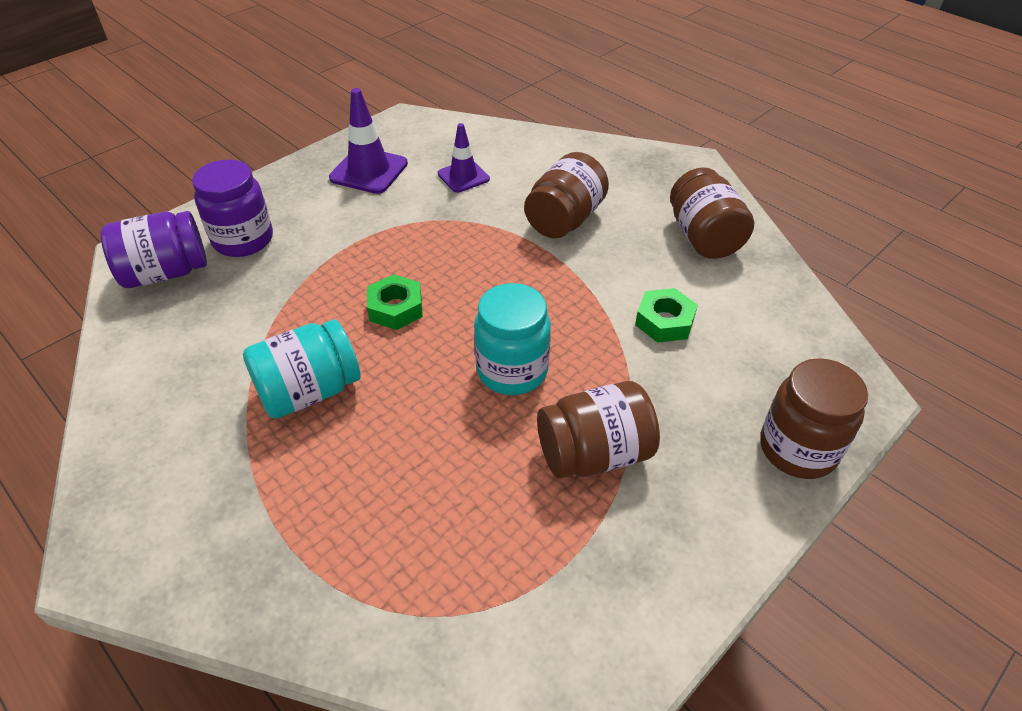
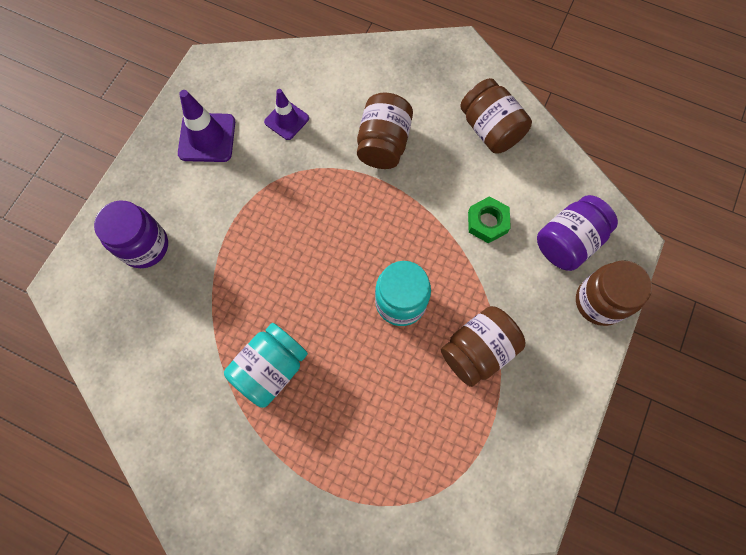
camera: 20 degrees left, 25 degrees up
(165, 273) = (103, 299): purple jar -> purple jar (568, 242)
(396, 308) = (296, 274): green nut -> none

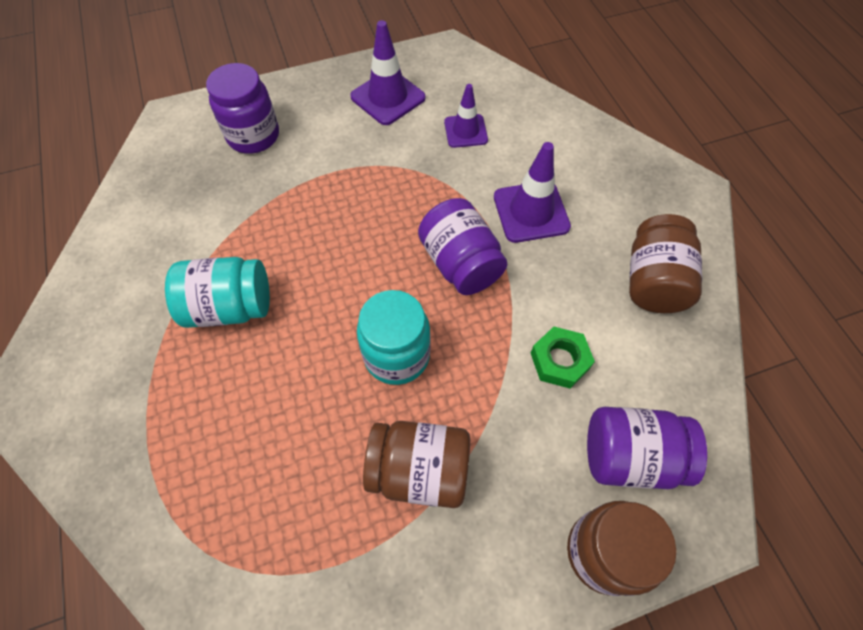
camera: 45 degrees right, 10 degrees down
(377, 213) = (460, 263): none -> purple jar
(383, 143) = (531, 212): brown jar -> purple traffic cone

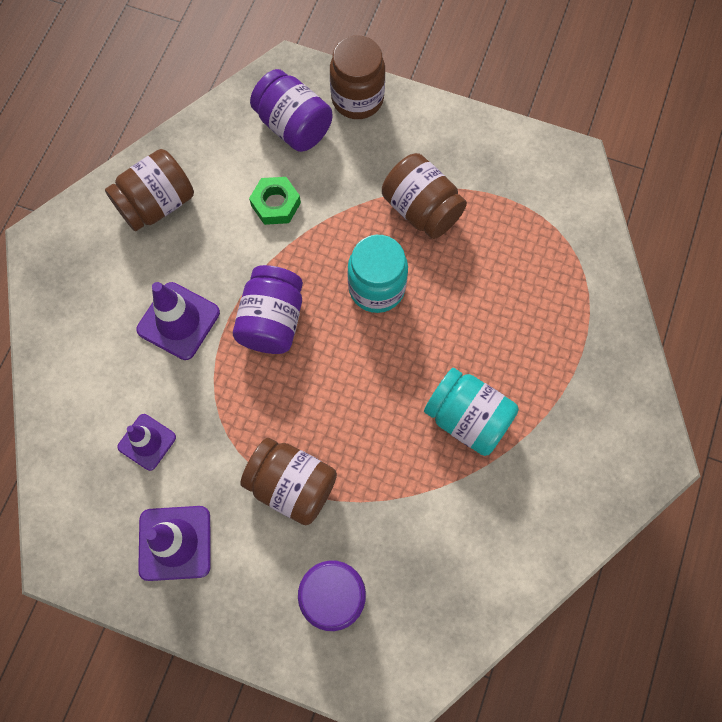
camera: 140 degrees left, 10 degrees up
(338, 173) = (292, 485): none -> brown jar

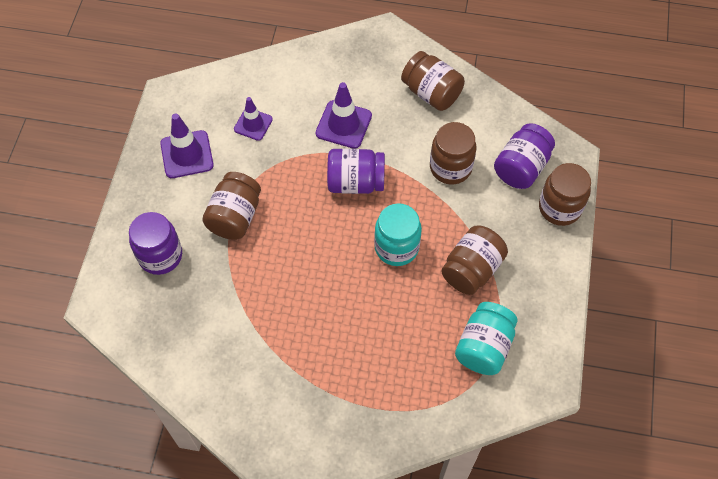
camera: 80 degrees right, 10 degrees down
(276, 204) = (450, 167): green nut -> brown jar
(467, 418) = (302, 326): turquoise jar -> turquoise jar (484, 347)

